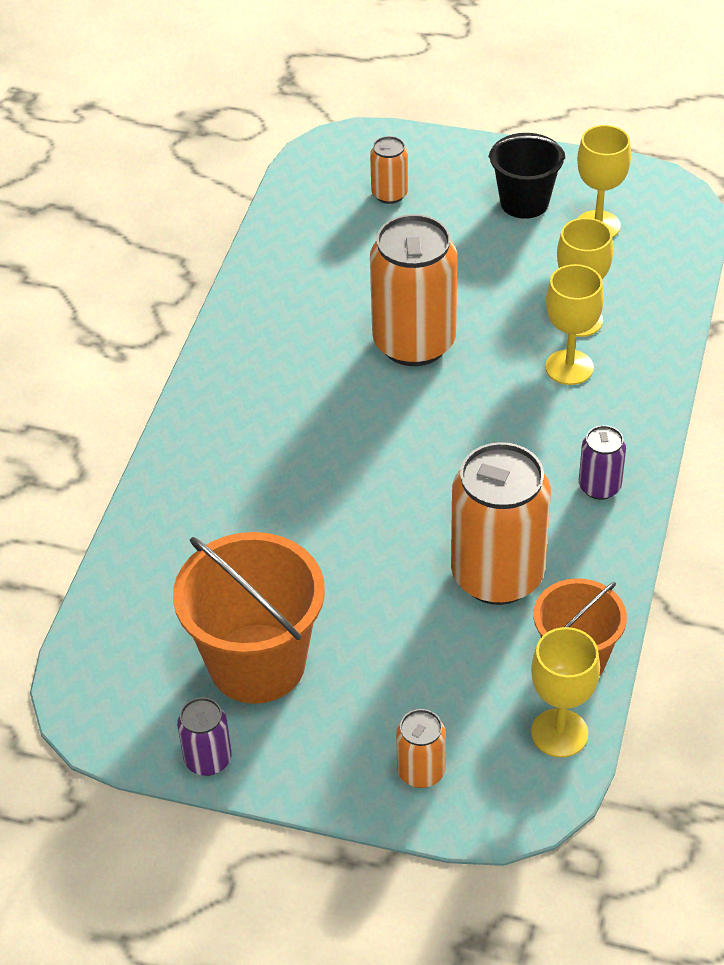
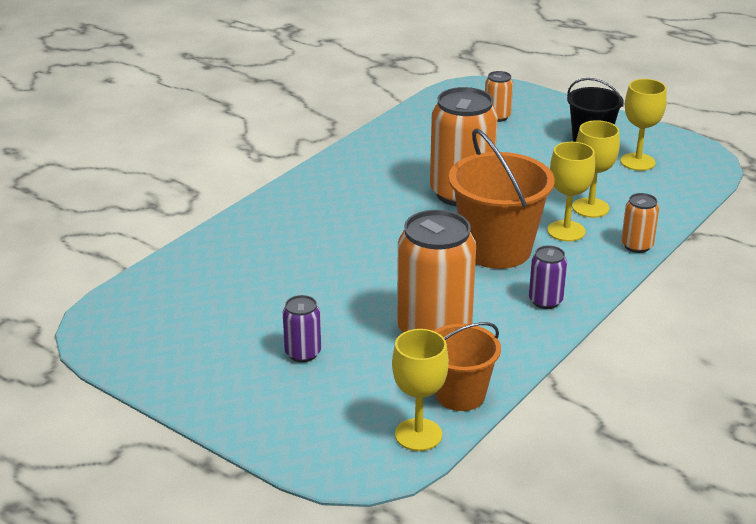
camera: 20 degrees right, 15 degrees down
(208, 759) = (152, 378): purple can -> purple can (303, 353)
(257, 663) = (226, 335): orange bucket -> orange bucket (497, 249)
(421, 771) = (298, 428): orange can -> orange can (637, 246)

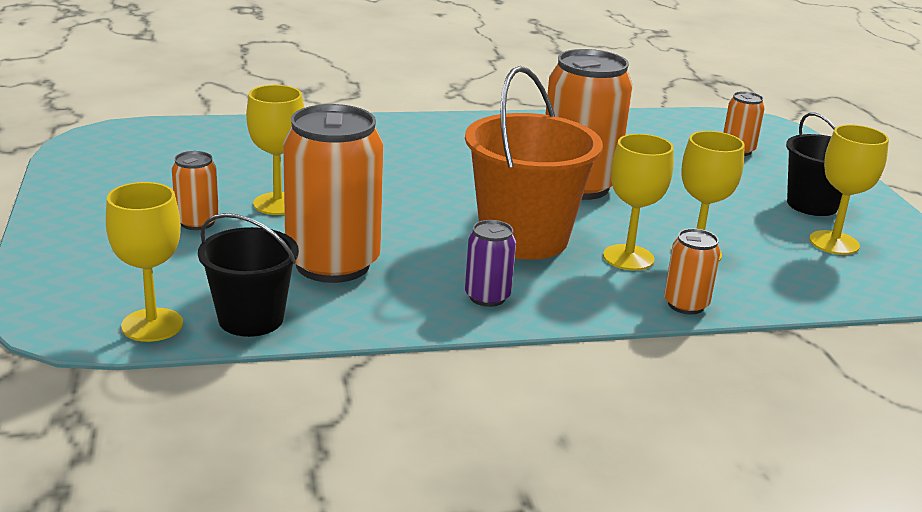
camera: 40 degrees right, 5 degrees down
(303, 353) = (197, 222): purple can -> orange can
(323, 309) = (277, 204): none -> yellow goblet
(460, 395) = (251, 319): orange bucket -> black bucket

